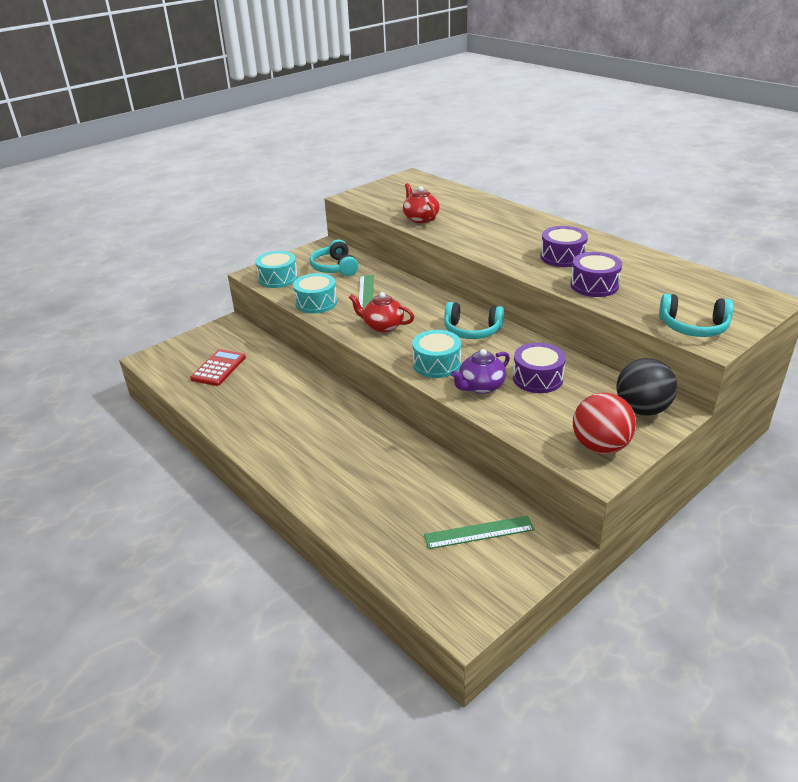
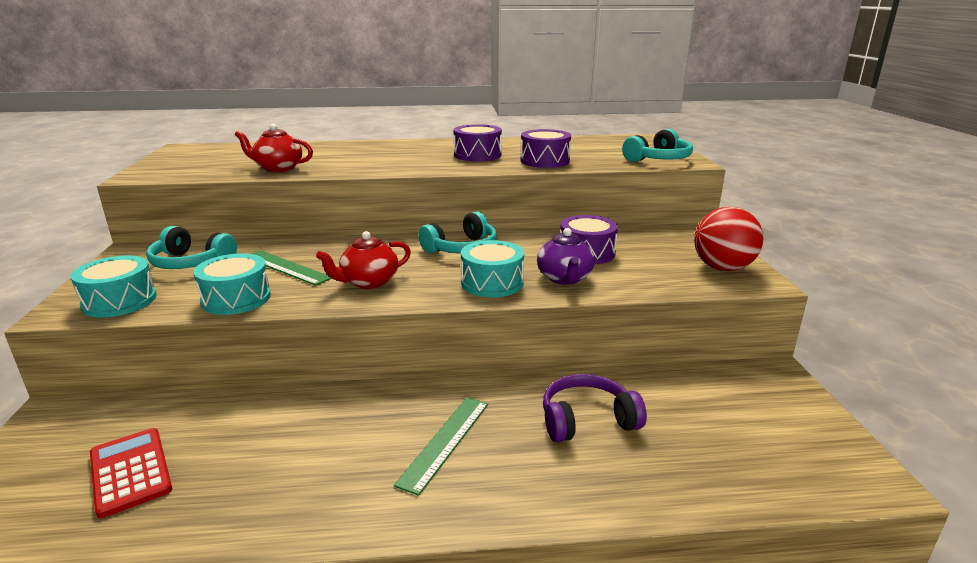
camera: 55 degrees left, 10 degrees down
(396, 479) = (587, 420): none -> purple headphones
(479, 532) = (727, 406): green ruler -> green ruler (445, 441)
(642, 409) = (684, 237): black ball -> none

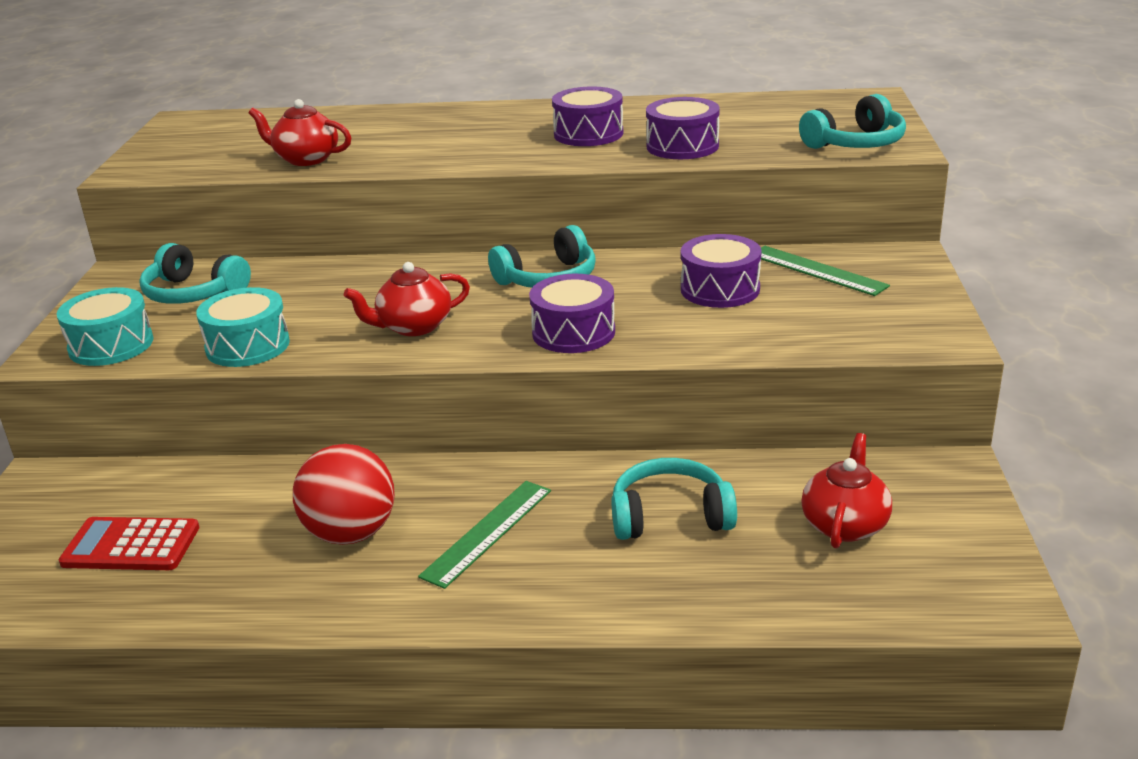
camera: 10 degrees right, 5 degrees up
(130, 472) = (131, 545): red calculator -> red calculator turned 60 degrees counterclockwise
(286, 267) = (312, 303): green ruler -> green ruler (817, 270)
(492, 283) = (573, 332): turquoise drum -> purple drum
(565, 278) = (673, 328): purple teapot -> none
(587, 420) = (670, 516): purple headphones -> turquoise headphones
(721, 420) = (844, 524): none -> red teapot
(722, 268) = (904, 318): red ball -> red ball (351, 533)

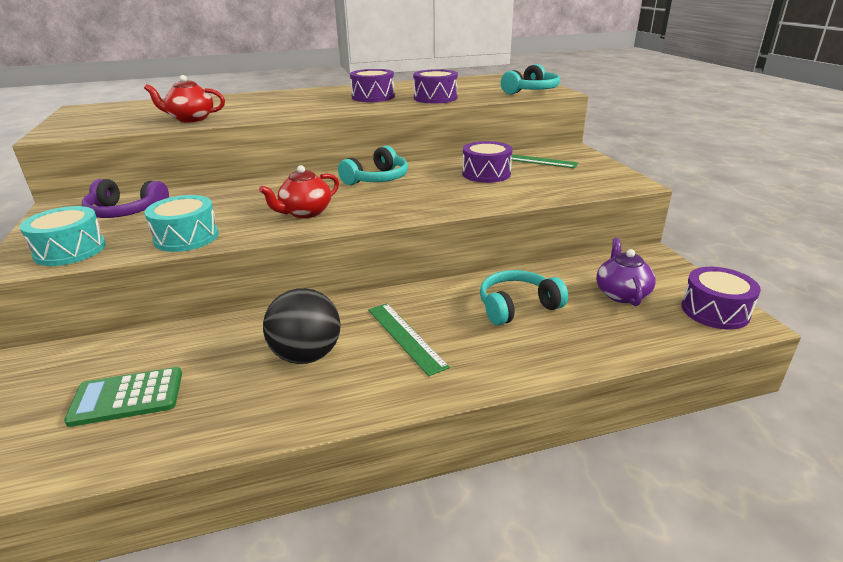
camera: 20 degrees left, 0 degrees up
(131, 545) = (127, 397): red calculator -> green calculator
(194, 293) = (126, 212): turquoise headphones -> purple headphones
(351, 533) = (307, 355): red ball -> black ball
(487, 532) = (405, 337): green ruler -> green ruler turned 45 degrees counterclockwise
(573, 332) = (416, 203): purple drum -> purple drum (715, 311)
(844, 524) = (621, 294): red teapot -> purple teapot

